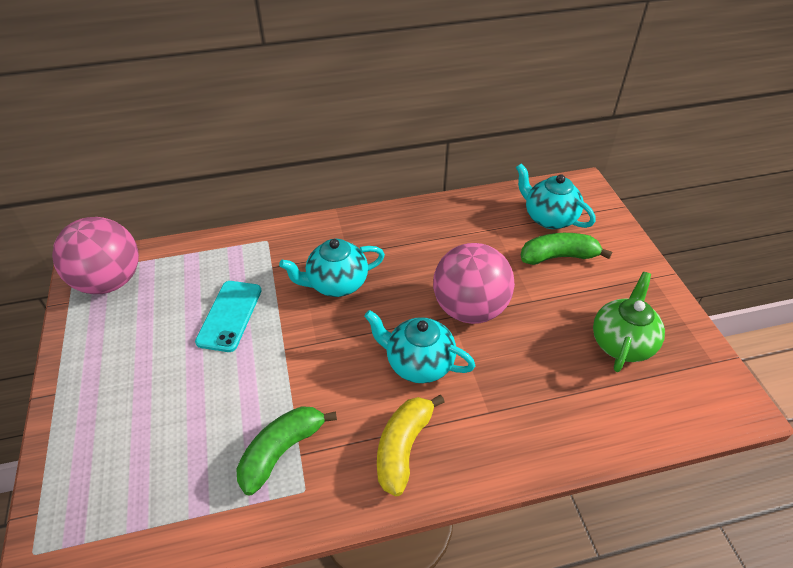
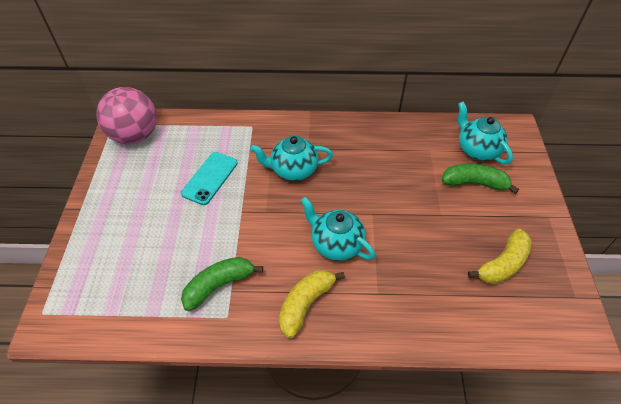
camera: 15 degrees right, 5 degrees up
(469, 308) = (388, 210): pink ball -> none
(621, 342) = (503, 264): green teapot -> yellow banana

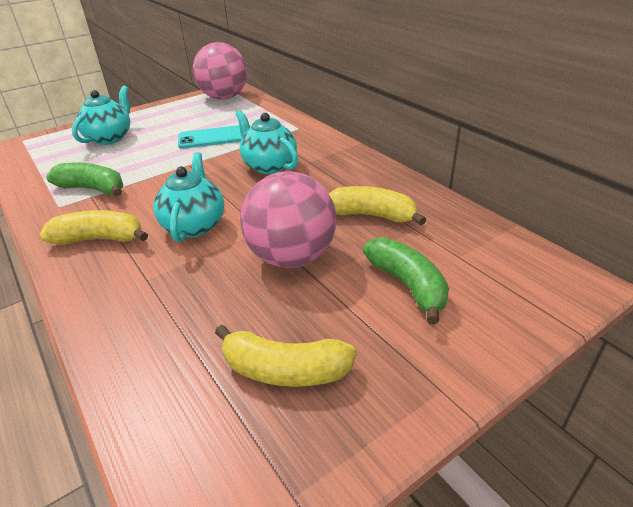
camera: 55 degrees right, 15 degrees down
(401, 158) = (371, 215): none -> yellow banana
(413, 214) = (292, 257): none -> pink ball
(477, 150) = (474, 264): turquoise teapot -> turquoise teapot (110, 138)

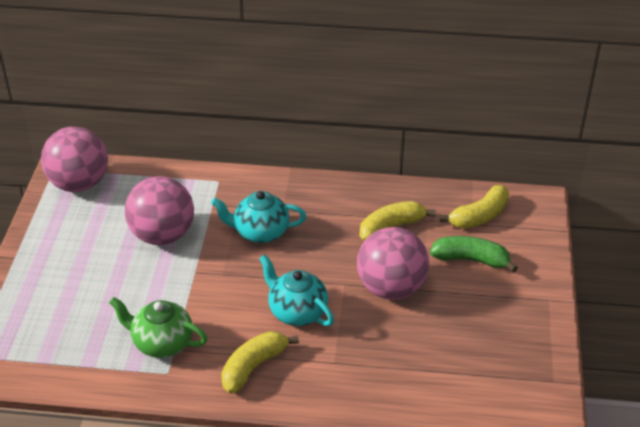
camera: 50 degrees left, 5 degrees up
(93, 189) = (162, 343): green banana -> green teapot
(110, 138) = (63, 295): turquoise teapot -> none
(212, 138) = (162, 235): turquoise phone -> pink ball
(285, 370) = (481, 344): yellow banana -> yellow banana (479, 216)

